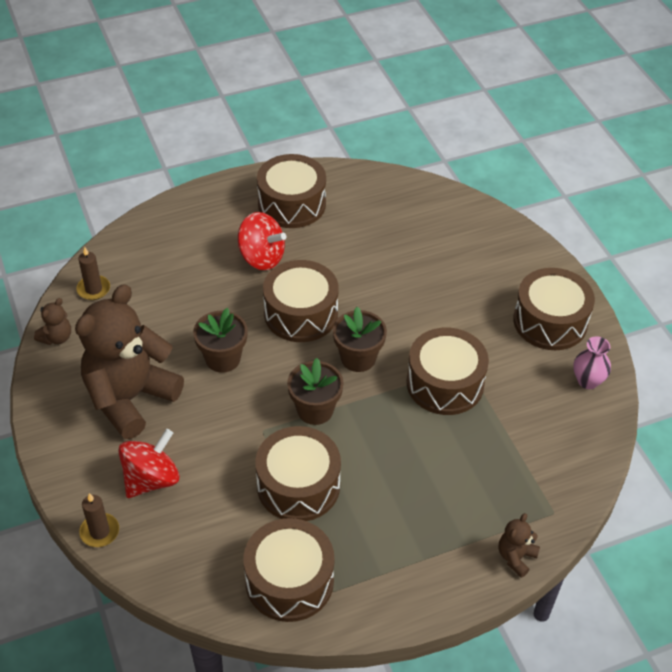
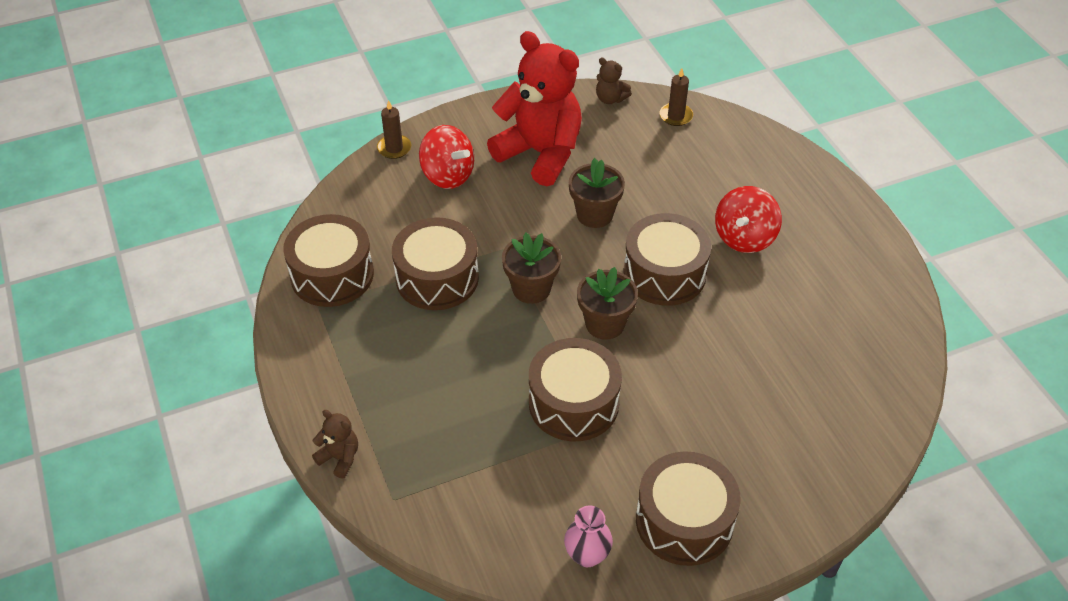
camera: 90 degrees right, 0 degrees up
(130, 398) = (540, 153): brown teddy bear -> red teddy bear
(292, 204) = (838, 260): brown drum -> none

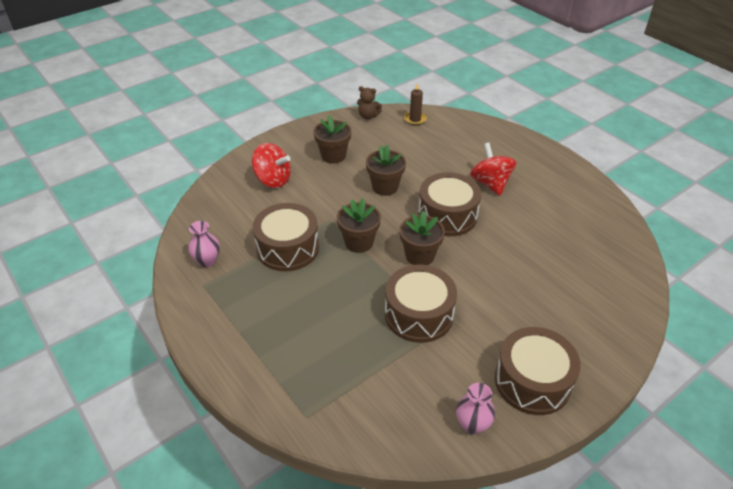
camera: 15 degrees left, 5 degrees down
(332, 275) = (207, 261): brown drum -> pink vase
(340, 458) = (253, 394): brown teddy bear -> none
(394, 148) = (228, 169): brown candle -> none
(540, 153) = (333, 156): red teddy bear -> brown flower pot
(744, 237) = (490, 184): red spinning top -> red spinning top turned 150 degrees clockwise

